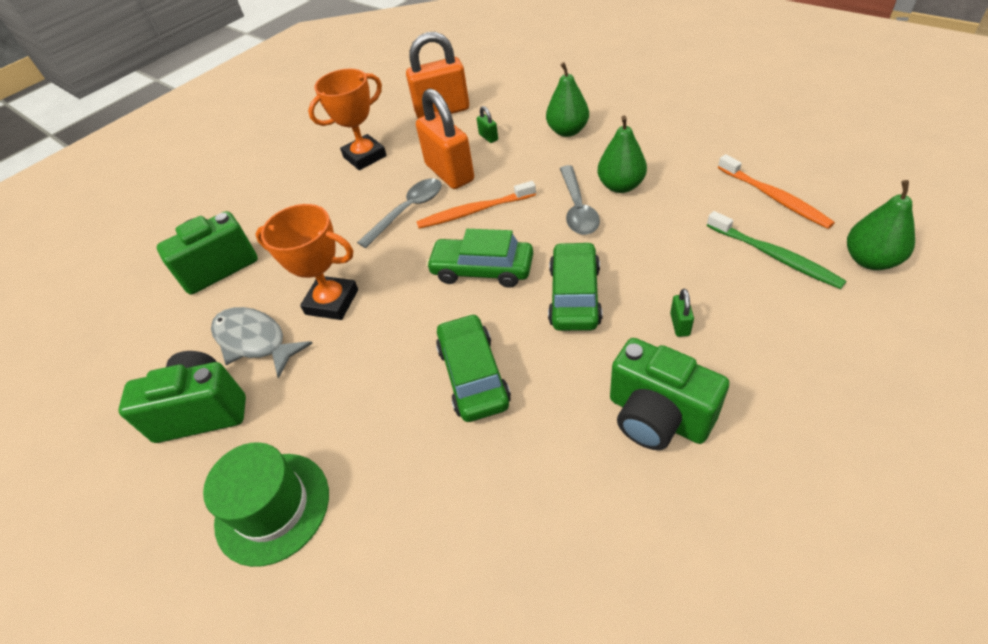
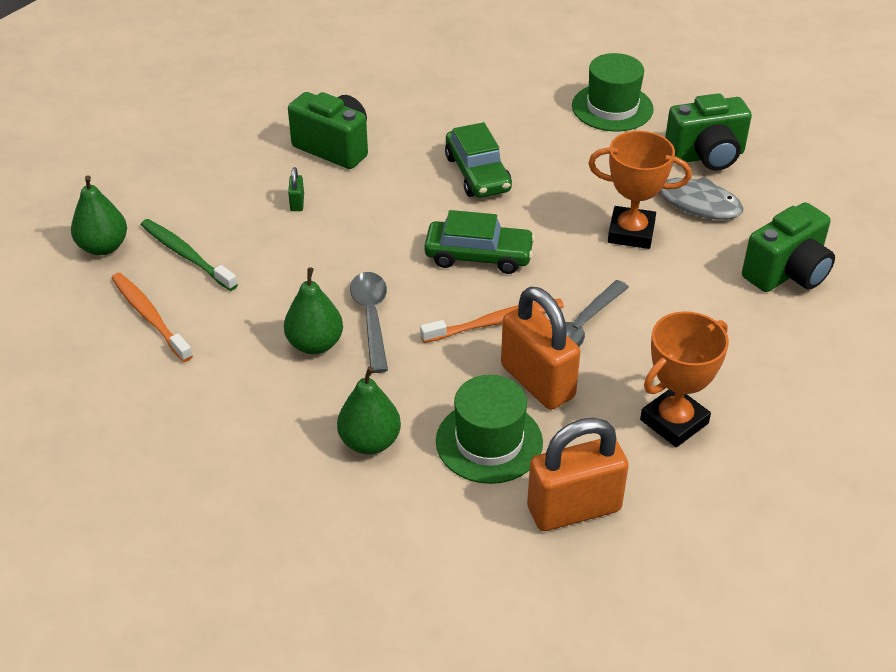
camera: 170 degrees right, 5 degrees down
(488, 137) = (489, 442): green padlock -> green hat
(574, 296) = (386, 228): green car -> none

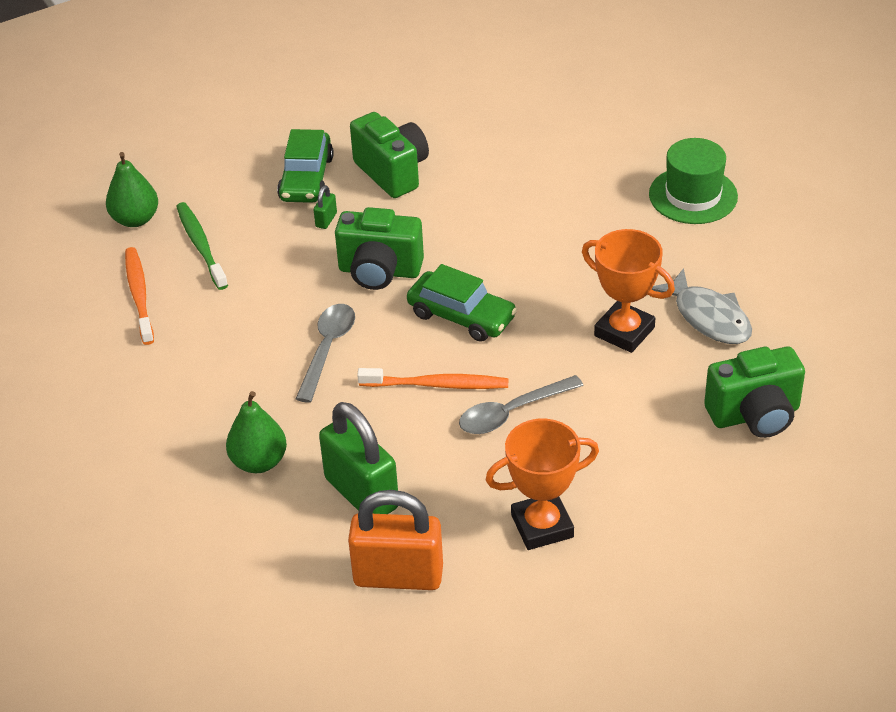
camera: 25 degrees right, 0 degrees up
(315, 344) = (264, 360): green pear -> none
(477, 173) = (512, 233): green car -> green car (306, 178)
(489, 442) = (361, 493): green hat -> green padlock
(537, 382) = (440, 451): orange padlock -> none
(706, 156) = (756, 272): green camera -> green camera (379, 271)

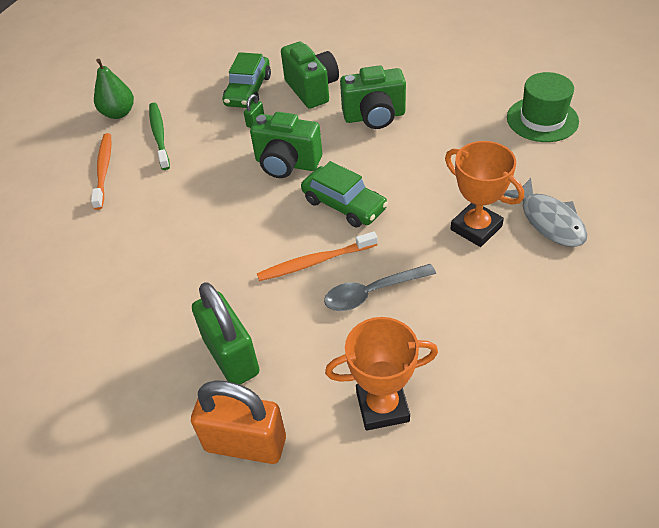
camera: 10 degrees right, 5 degrees up
(259, 462) = (154, 318): green pear -> none
(327, 349) = (233, 224): grey spoon -> none
(438, 385) = (314, 262): orange toothbrush -> orange toothbrush turned 150 degrees clockwise
(755, 415) = (586, 314): green camera -> green camera (374, 117)

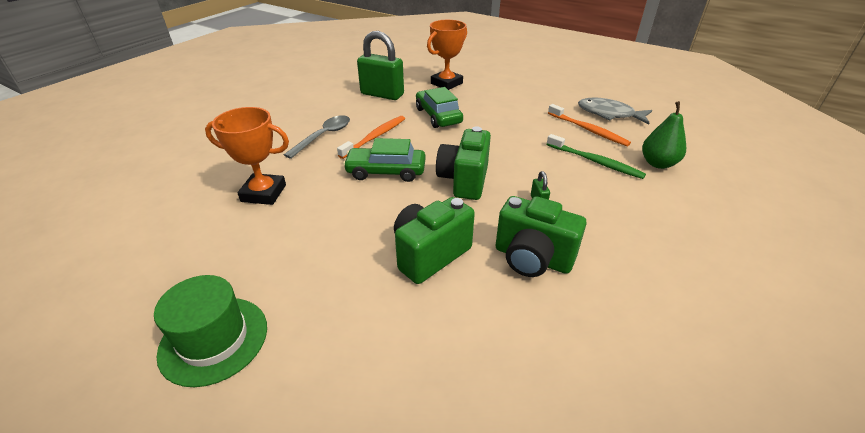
camera: 140 degrees right, 10 degrees down
(245, 444) = (346, 79): orange padlock -> none
(248, 90) = (593, 228): green car -> green car (438, 116)
(287, 164) = (464, 180): green camera -> green camera turned 60 degrees counterclockwise
(382, 406) = (286, 104): orange trophy -> orange trophy (446, 83)
(549, 221) = (195, 221): grey fish -> grey fish (609, 114)

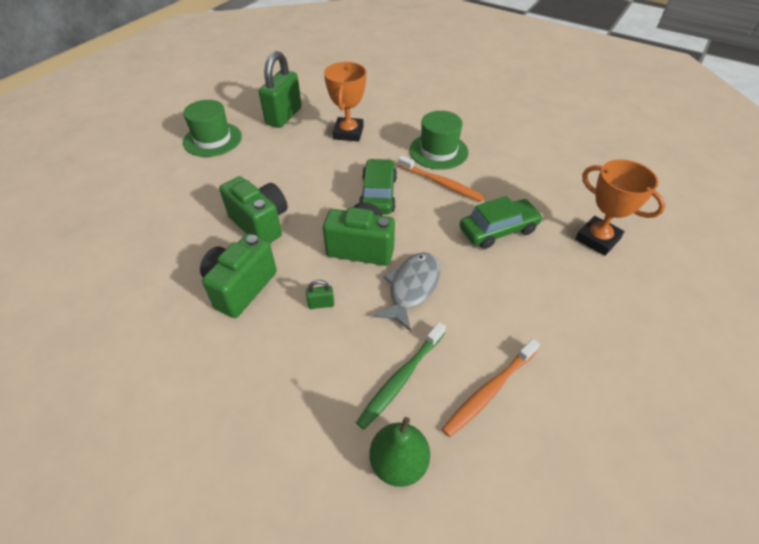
camera: 90 degrees right, 10 degrees up
(323, 136) = (438, 151): grey spoon -> green hat
(382, 94) = (542, 182): green padlock -> green padlock (284, 116)
(609, 114) = (552, 438): grey fish -> grey fish (412, 288)

